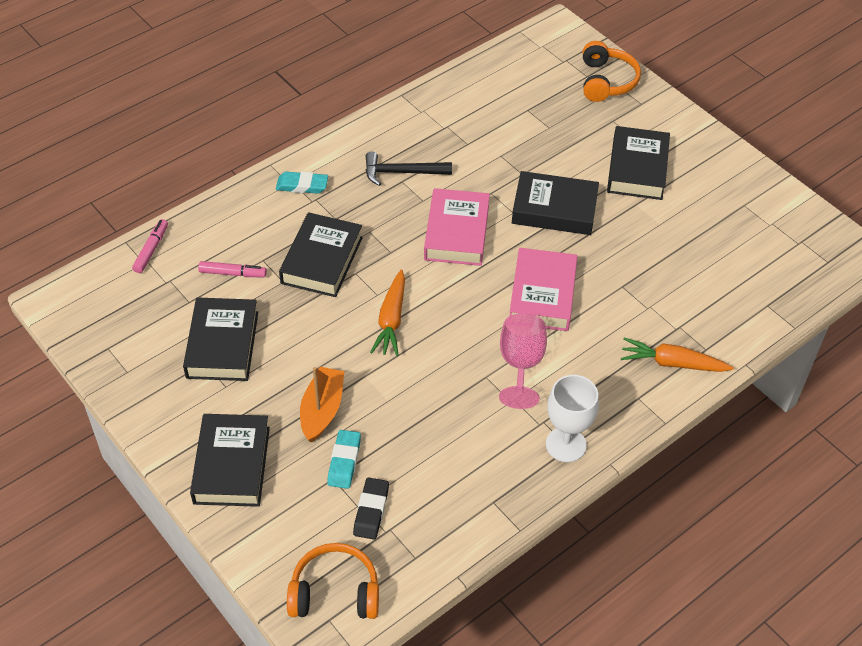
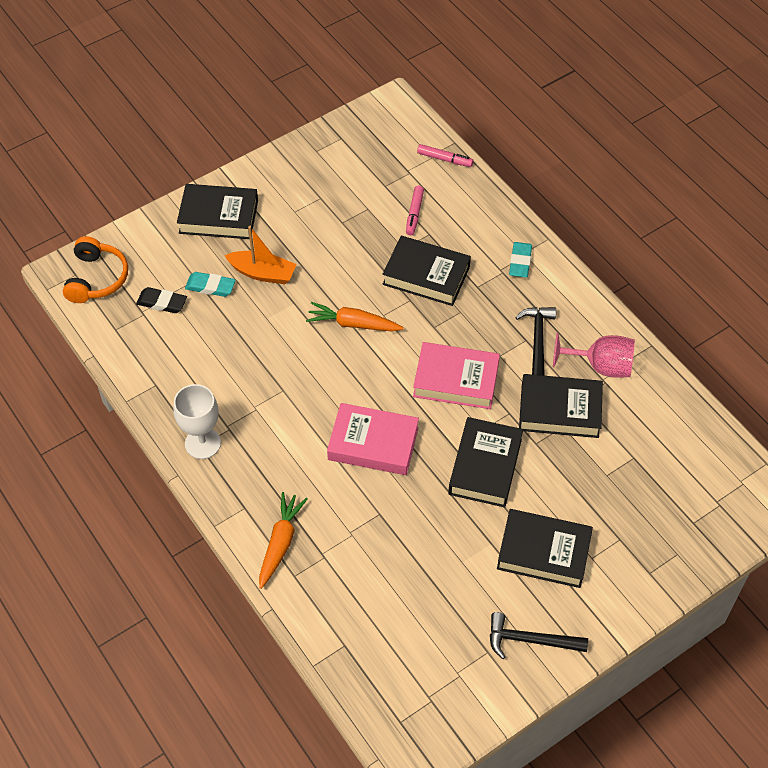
camera: 95 degrees right, 5 degrees up
(222, 345) = (337, 208): black book -> black book (559, 410)
(521, 364) = (293, 418): pink goblet -> pink goblet (601, 366)
(606, 81) = (685, 541): orange headphones -> none
(725, 177) = (530, 640): none -> black hammer

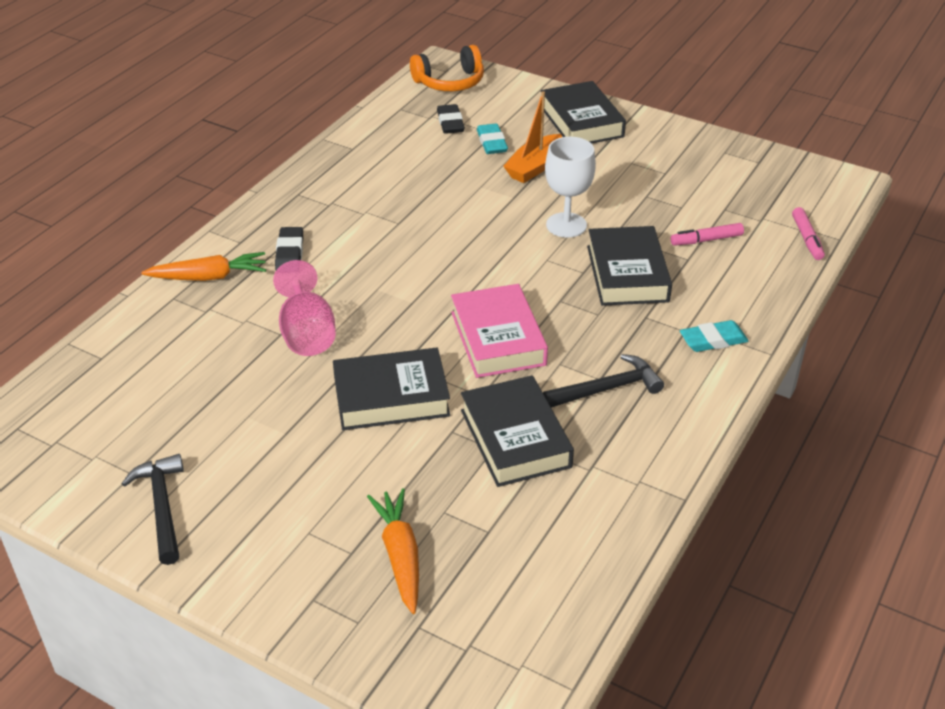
camera: 65 degrees right, 15 degrees down
(202, 443) = (302, 194): white goblet -> white goblet (566, 225)
(262, 273) = (534, 167): orange boat -> orange boat turned 45 degrees clockwise
(281, 477) = (290, 254): none -> black eraser
(353, 324) = (517, 242): orange carrot -> orange carrot (400, 555)
(373, 443) = (370, 302): pink book -> none
(543, 552) = (294, 483): black book -> none
(601, 366) = (612, 458): pink goblet -> pink goblet (307, 334)

